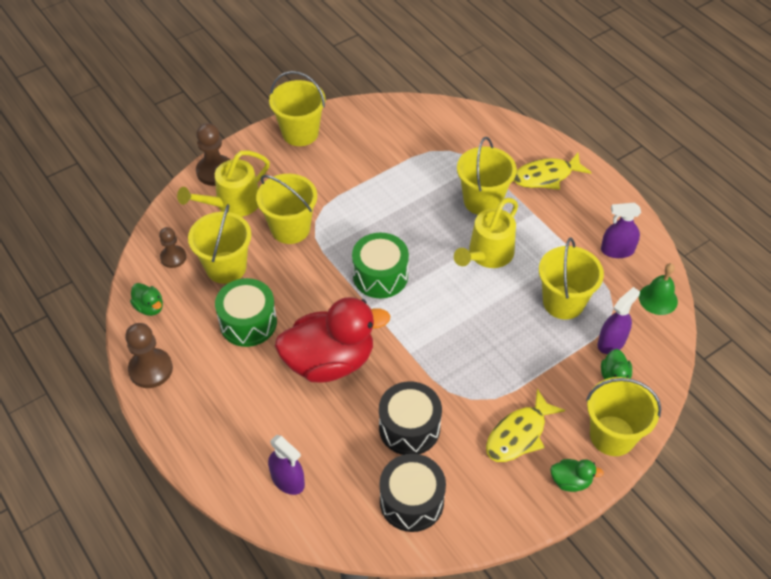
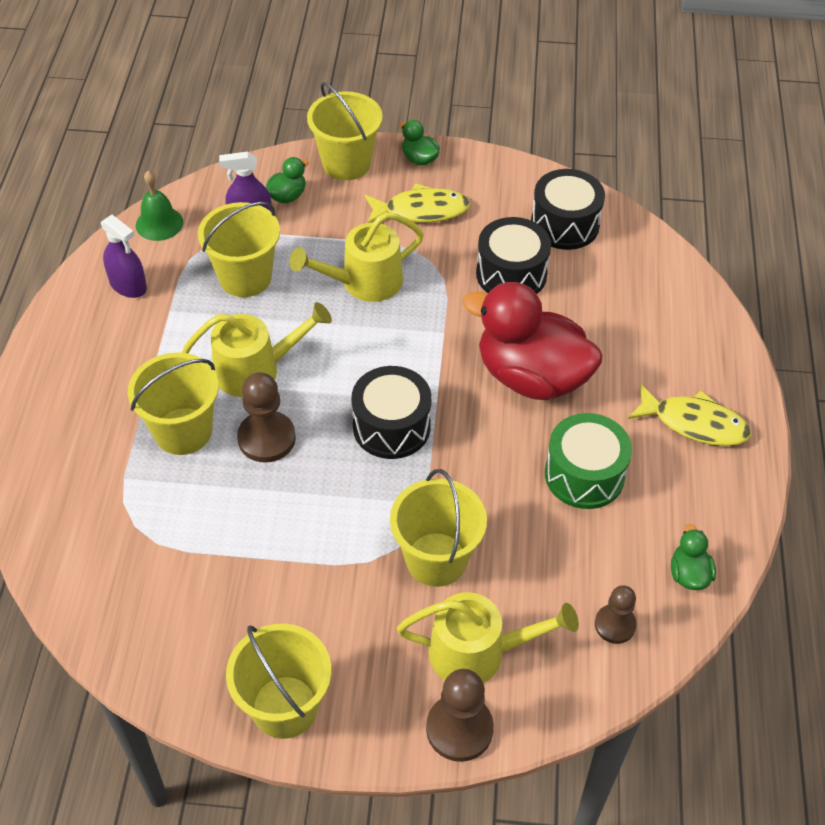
camera: 140 degrees left, 0 degrees up
(150, 369) = (733, 496): brown pawn -> brown pawn (266, 438)
(226, 267) = (558, 562): yellow bucket -> none
(288, 480) = (662, 304): purple spray bottle -> none
(380, 276) = (391, 426): green drum -> black drum
(493, 350) = (363, 283): none -> yellow watering can
(546, 176) = (79, 408): yellow fish -> yellow fish (694, 423)

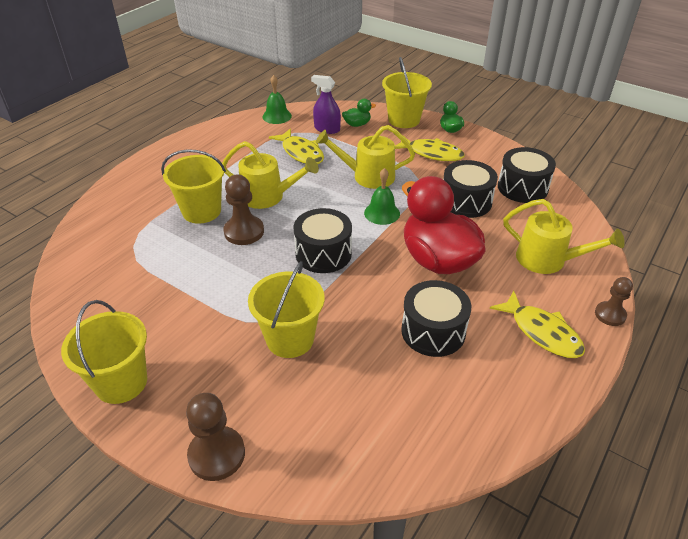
camera: 30 degrees right, 10 degrees down
(128, 285) = (236, 137): purple spray bottle -> none
(245, 277) = (301, 153): yellow bucket -> yellow fish
(421, 335) = (382, 213): none -> green bell
(478, 652) = (271, 410): yellow watering can -> yellow watering can (548, 260)
(584, 475) = (433, 331): green drum -> black drum
(615, 625) = (384, 439): brown pawn -> brown pawn (610, 315)
(689, 574) = (469, 431): green duck -> none

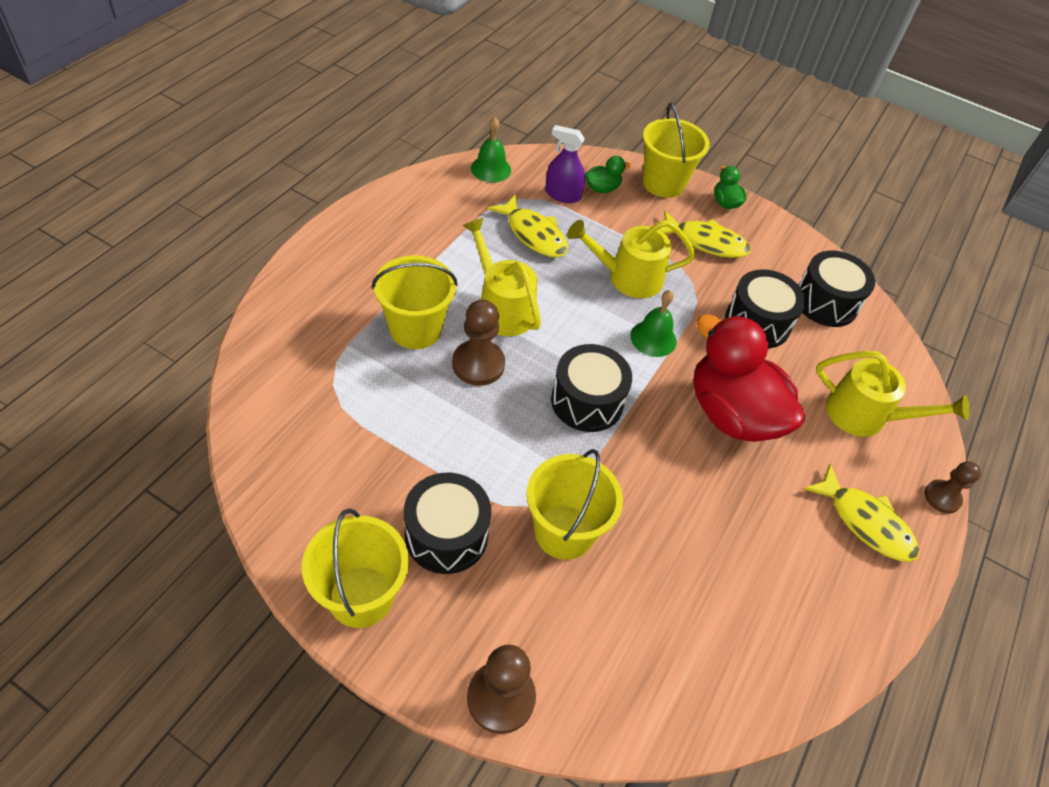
camera: 10 degrees left, 10 degrees up
(268, 196) = (501, 307): yellow watering can -> yellow watering can turned 135 degrees counterclockwise
(433, 331) = (737, 520): black drum -> black drum (446, 535)

